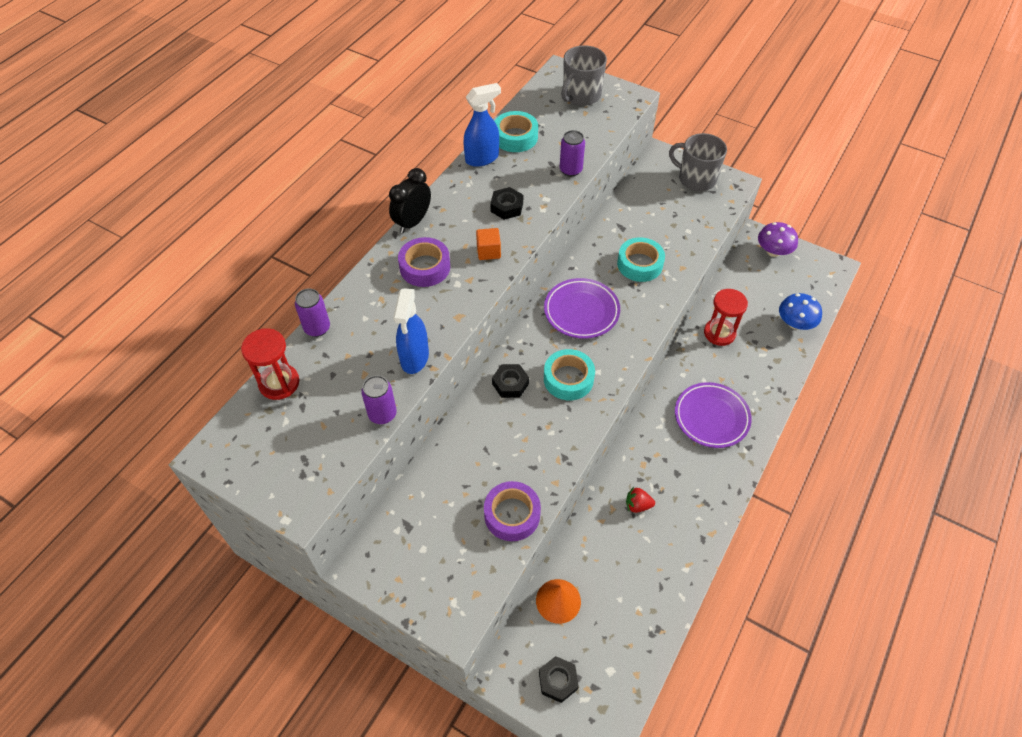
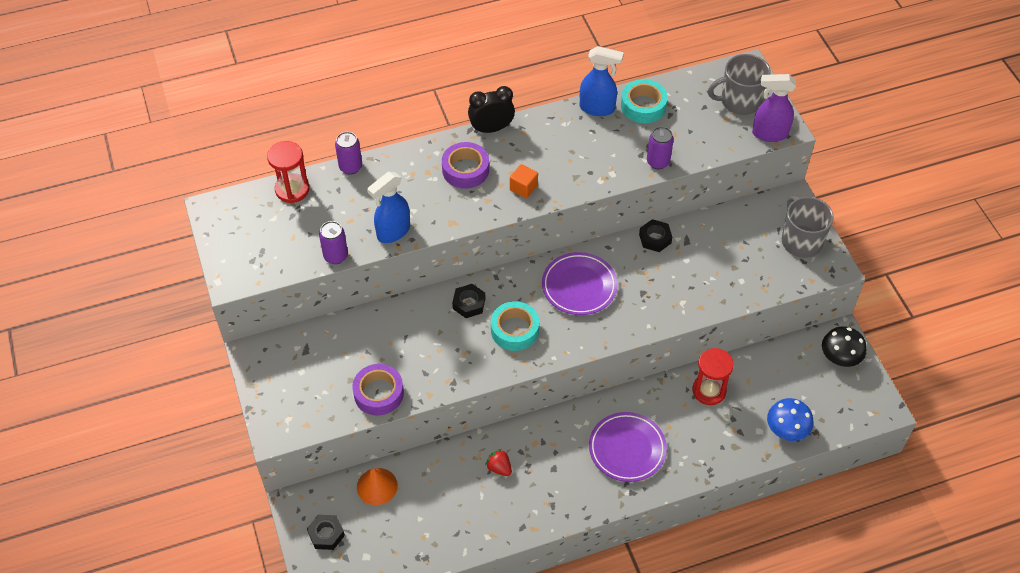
camera: 40 degrees right, 0 degrees up
(507, 207) = (574, 161): black nut -> black nut (655, 238)
(626, 105) = (769, 134): none -> purple spray bottle
(640, 264) = (667, 281): turquoise tape -> none
(773, 251) = (840, 357): purple mushroom -> black mushroom

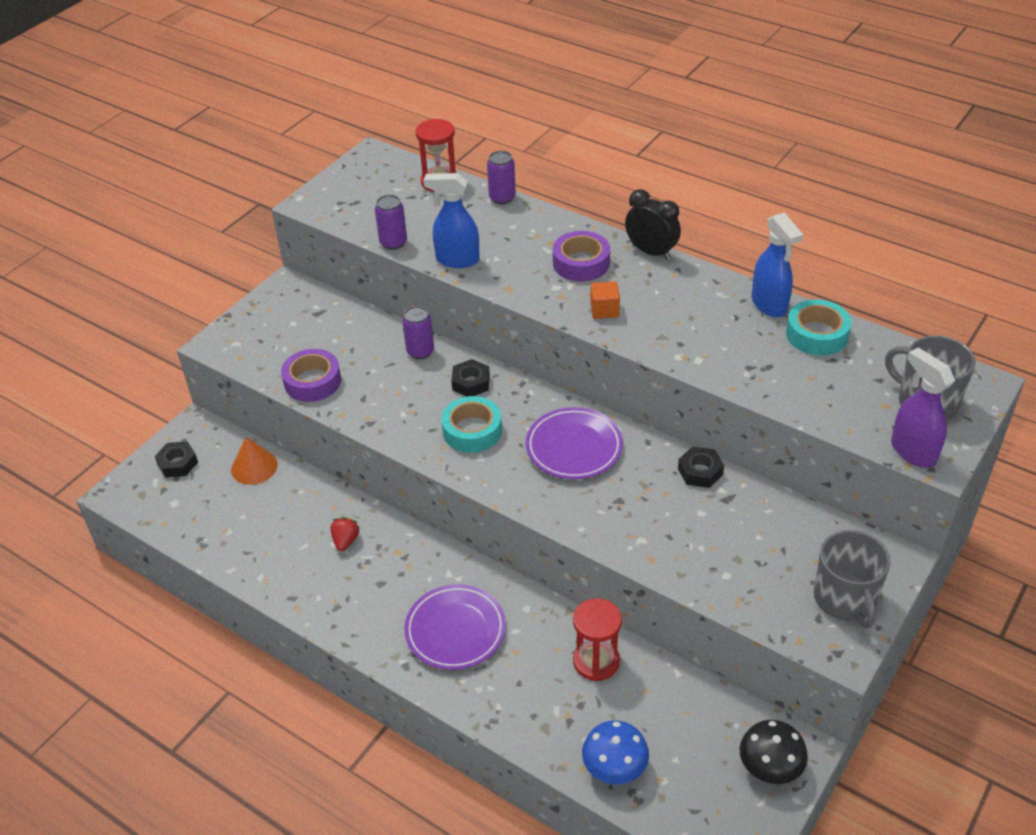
camera: 55 degrees right, 10 degrees down
(658, 162) = (756, 384): purple can -> purple can (420, 352)
(801, 241) = (845, 599): grey mug -> grey mug turned 135 degrees clockwise

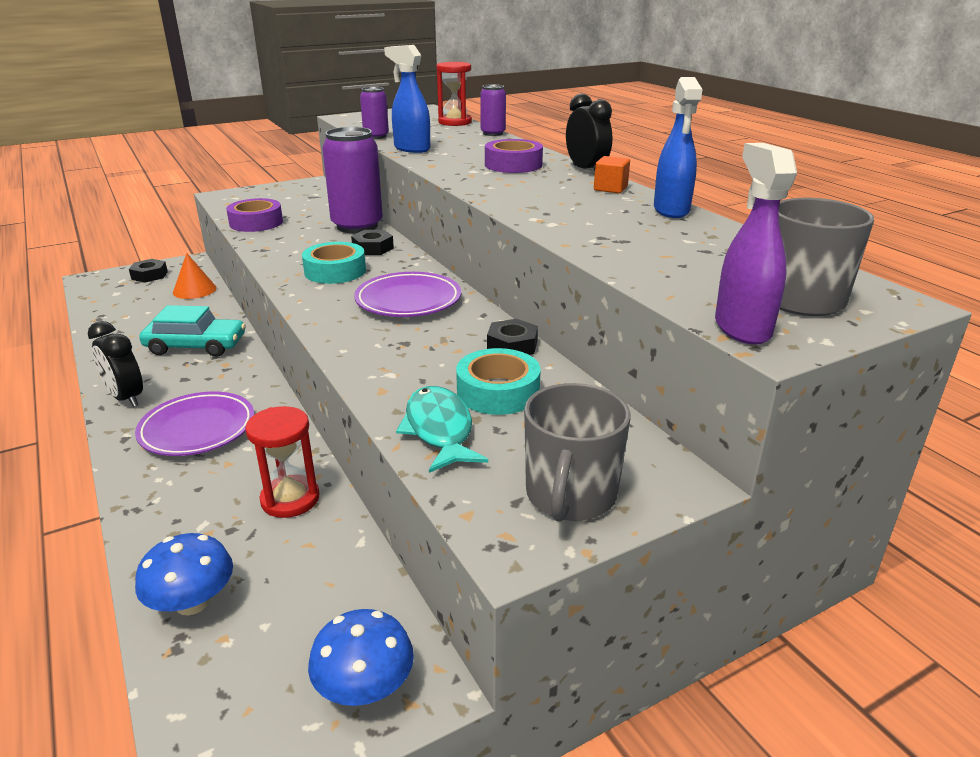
camera: 25 degrees right, 15 degrees down
(345, 541) = (196, 346): red strawberry -> turquoise car
(355, 626) = (126, 398): none -> black clock
(420, 352) = (357, 226): purple can -> purple can, size x1.94
(604, 310) = (499, 186): orange cube -> orange cube (610, 188)
(724, 580) = (439, 430): none -> turquoise fish
(770, 766) = (365, 687): black mushroom -> blue mushroom
(817, 334) = (705, 234): turquoise tape -> turquoise tape (498, 392)

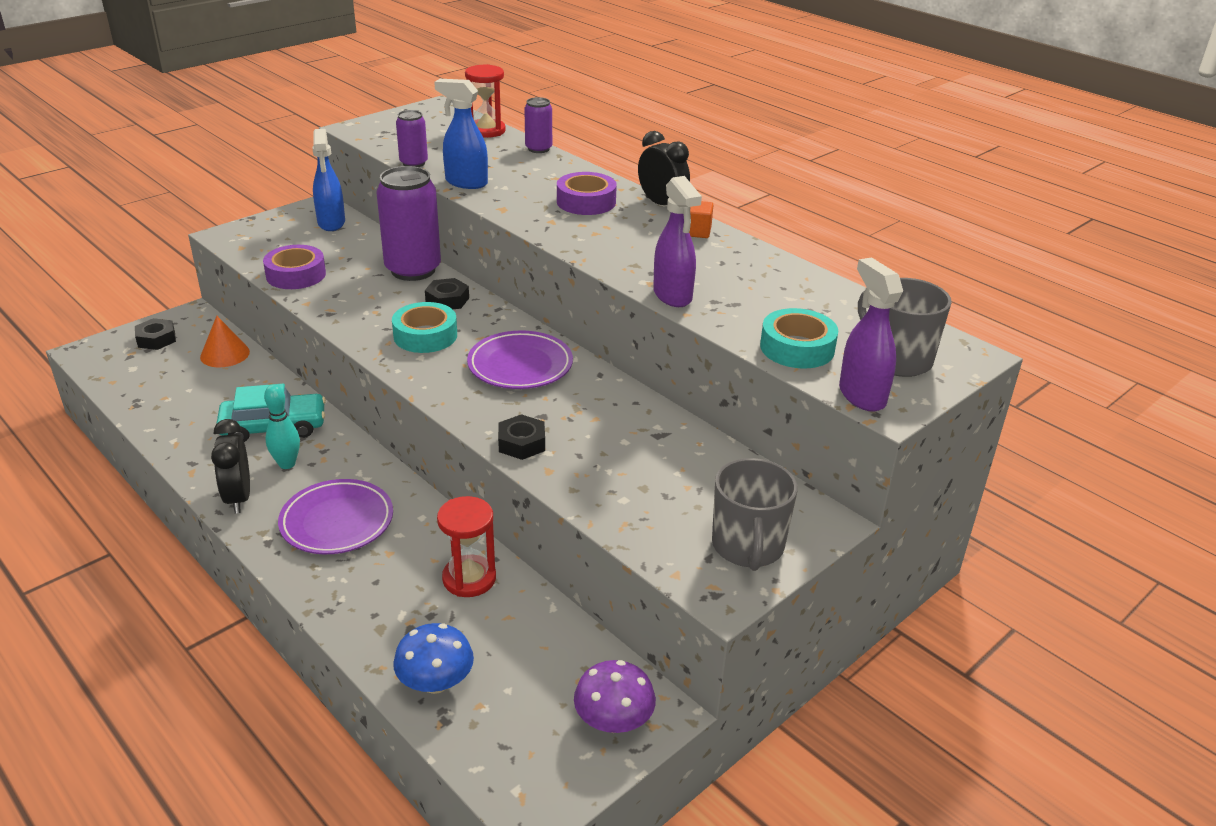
camera: 15 degrees left, 5 degrees up
(126, 398) = (238, 498): black clock -> black clock turned 45 degrees clockwise
(187, 376) = (287, 464): none -> turquoise bowling pin
(365, 687) = (613, 721): blue mushroom -> purple mushroom
(439, 430) = (619, 503): turquoise fish -> none
(498, 392) = (651, 458): turquoise tape -> turquoise tape (797, 348)
(512, 345) = (642, 407): black nut -> black nut (521, 443)
(558, 230) = (672, 296): none -> purple spray bottle
(671, 210) = (762, 259): blue spray bottle -> blue spray bottle (331, 223)

